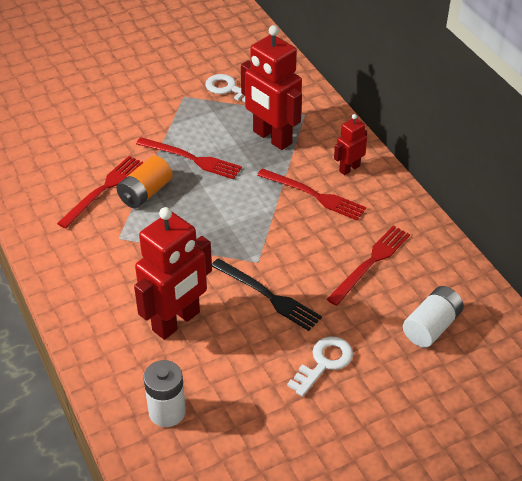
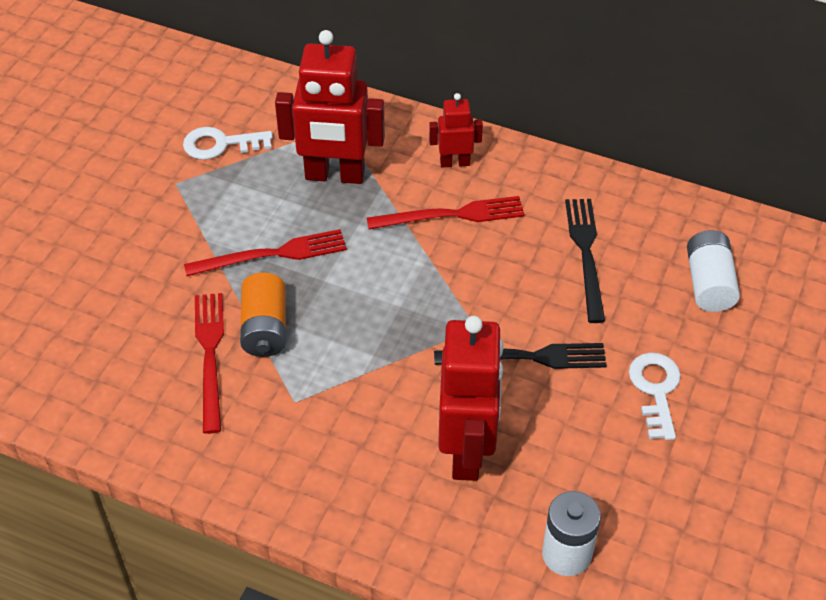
camera: 40 degrees left, 5 degrees up
(349, 168) = (454, 162): red robot -> red robot turned 75 degrees clockwise
(370, 263) = (586, 254): red fork -> black fork

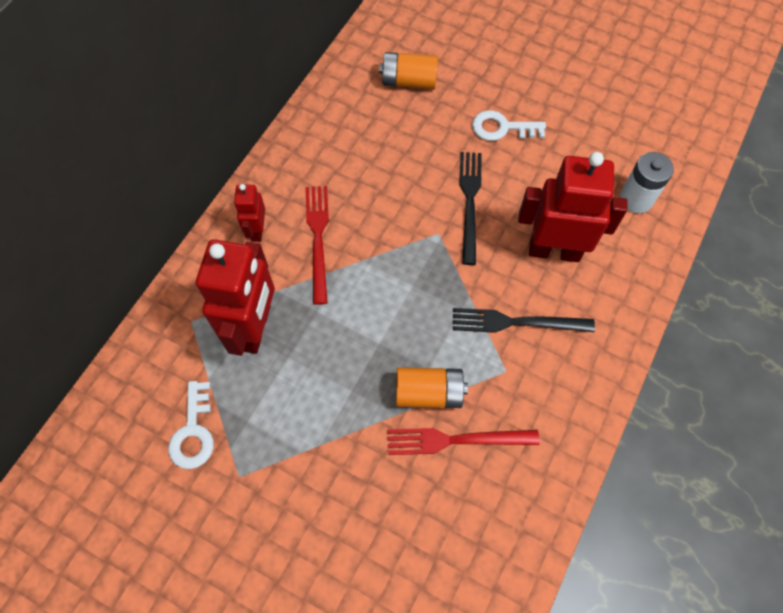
camera: 85 degrees left, 15 degrees up
(272, 254) = (344, 385): red fork -> none
(586, 254) = (372, 151): black fork -> black fork (516, 322)
(709, 283) = (409, 81): white battery -> orange battery

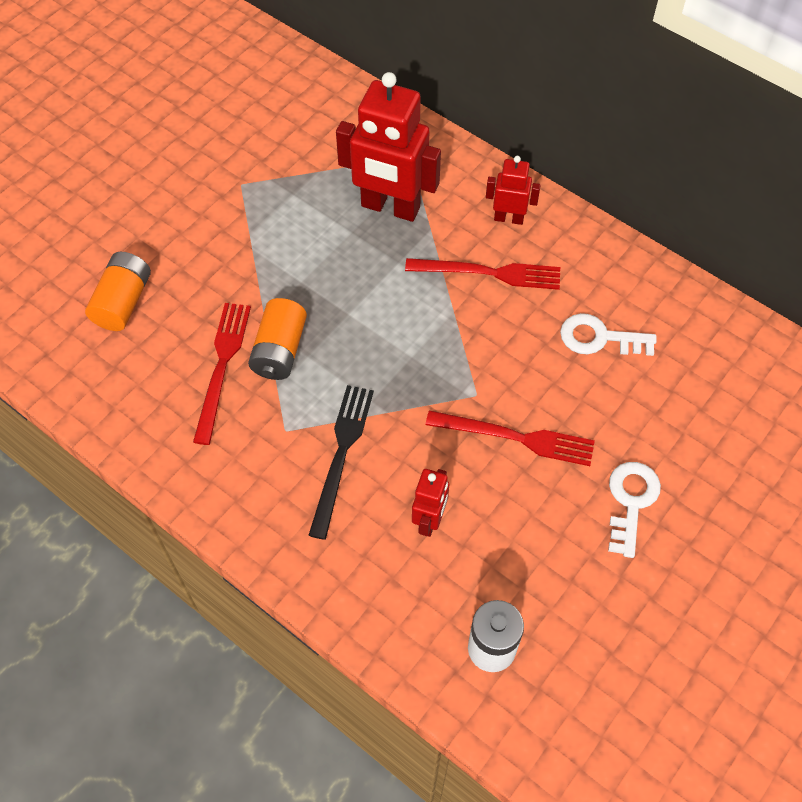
camera: 100 degrees right, 5 degrees down
(193, 432) = (293, 153): white key -> white key (599, 338)
(409, 81) = (720, 402): orange battery -> orange battery (123, 302)
(469, 202) = (516, 438): black fork -> red fork
(554, 250) = (429, 520): red robot -> red robot, size x0.51

